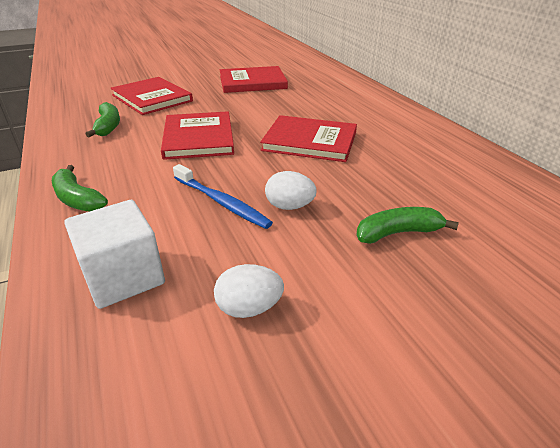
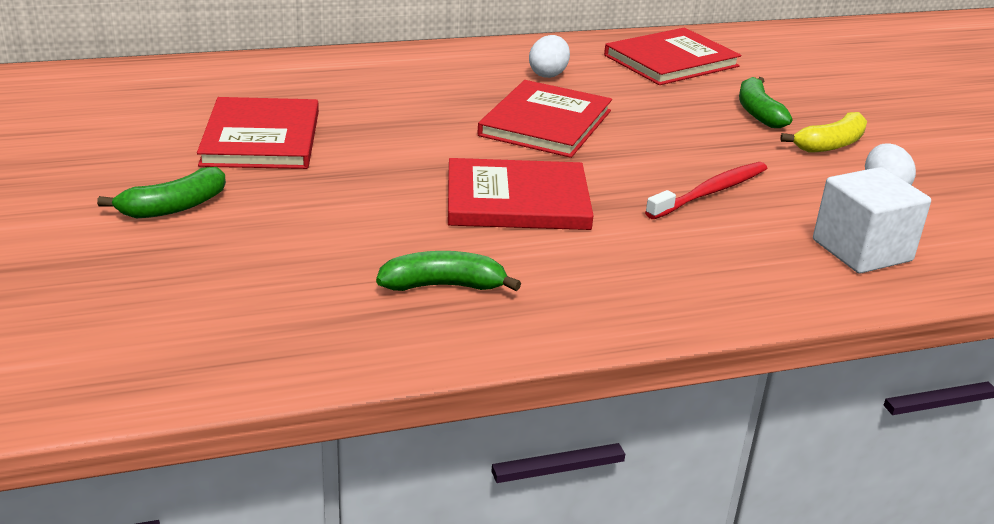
camera: 85 degrees left, 5 degrees down
(77, 199) = (710, 294): green banana -> green banana (173, 207)
(152, 98) = (300, 243): red book -> red book (671, 61)
(222, 202) = (711, 192): blue toothbrush -> red toothbrush
(289, 206) = (716, 155): white egg -> white egg (548, 74)
(346, 277) = (830, 144): none -> yellow banana

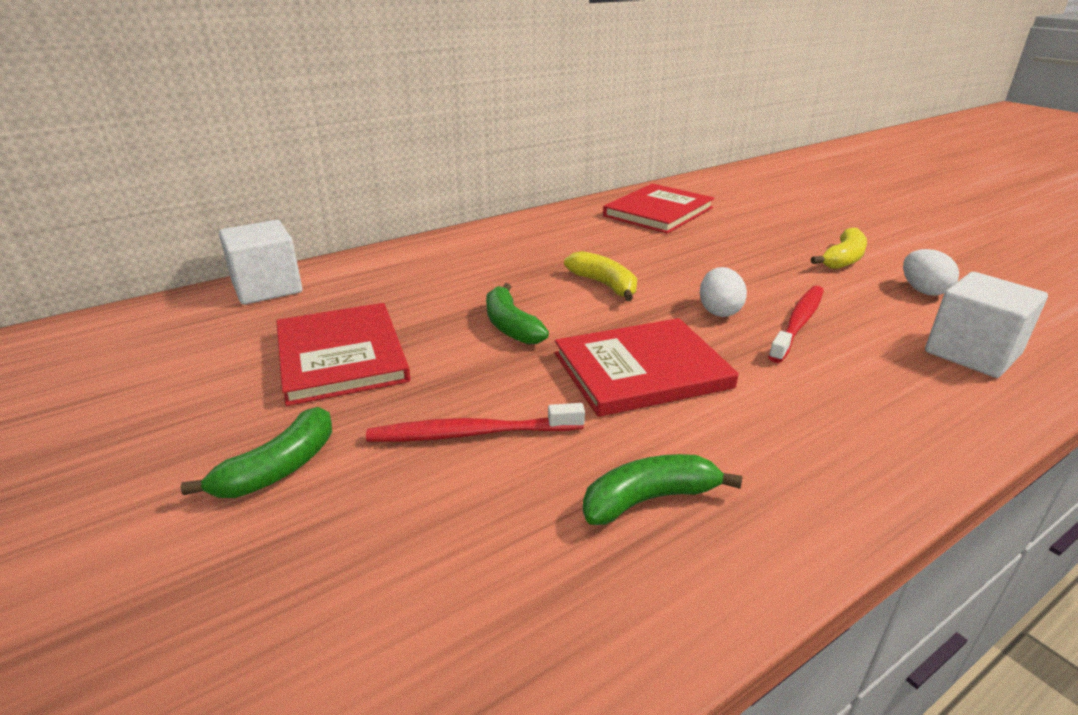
camera: 15 degrees left, 0 degrees up
(225, 69) = (267, 288): none -> white cube
(333, 215) = (470, 433): none -> red toothbrush
(546, 123) = (604, 285): red book -> yellow banana
(548, 74) = (571, 240): white egg -> white egg (719, 311)
(758, 112) = (763, 242): green banana -> green banana (510, 326)

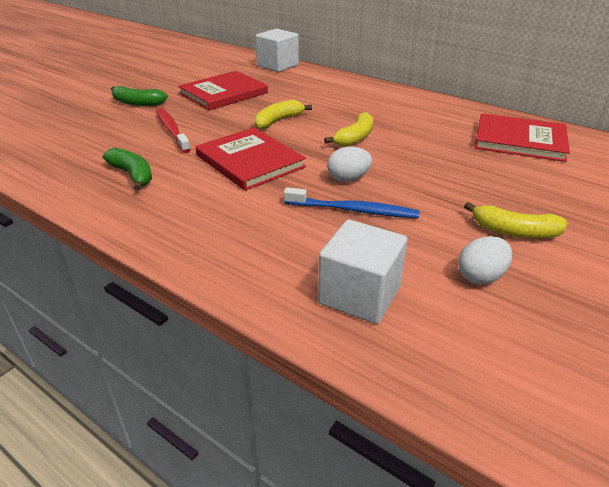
camera: 70 degrees right, 5 degrees up
(510, 326) = (278, 121): green banana -> yellow banana
(798, 323) = (354, 210): red toothbrush -> blue toothbrush

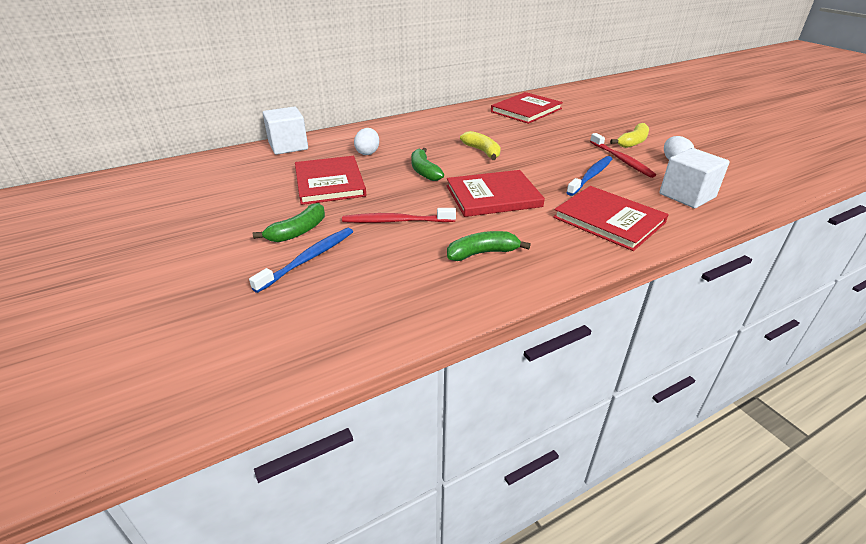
camera: 65 degrees left, 0 degrees up
(100, 115) = (309, 258): none -> blue toothbrush
(239, 235) = (609, 220): none -> red book
(278, 121) = (424, 171): yellow banana -> green banana
(348, 179) = (546, 168): white egg -> white egg (368, 152)
(431, 228) = (622, 160): none -> red toothbrush

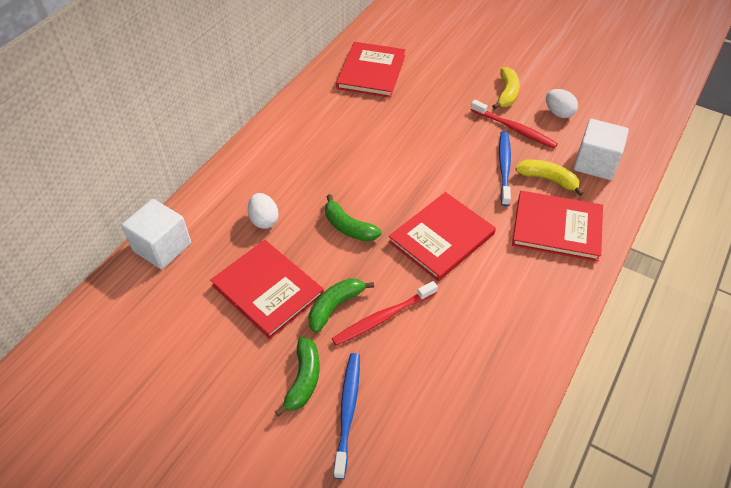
camera: 30 degrees left, 15 degrees up
(482, 151) = (380, 168): yellow banana -> yellow banana (548, 179)
(482, 253) = (488, 324): green banana -> green banana (335, 306)

